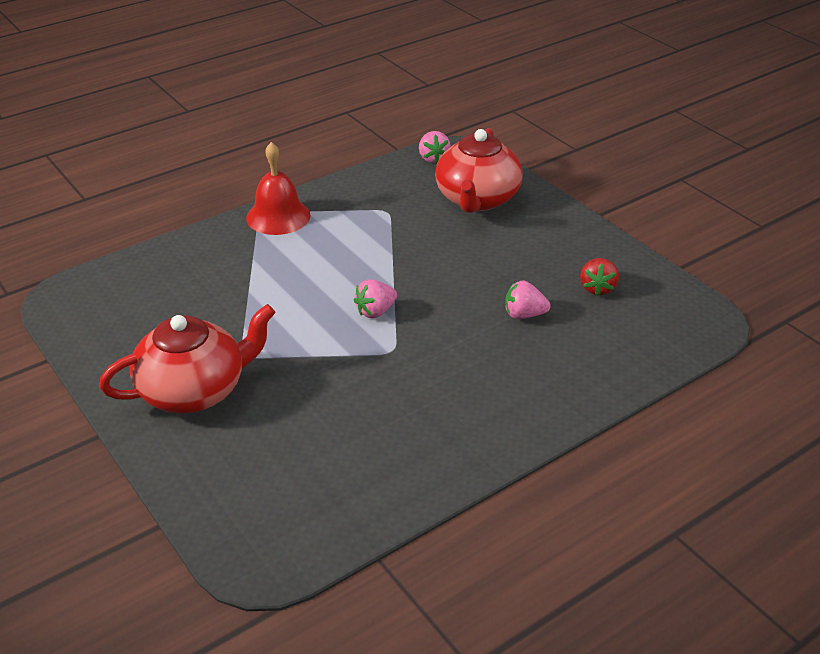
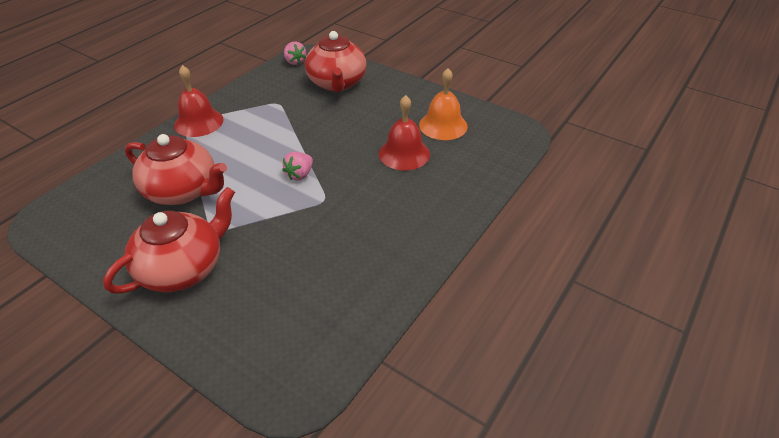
camera: 20 degrees left, 5 degrees up
(227, 299) = (183, 191): none -> red teapot
(524, 315) = (404, 153): pink strawberry -> red bell
(597, 288) = (443, 125): red strawberry -> orange bell

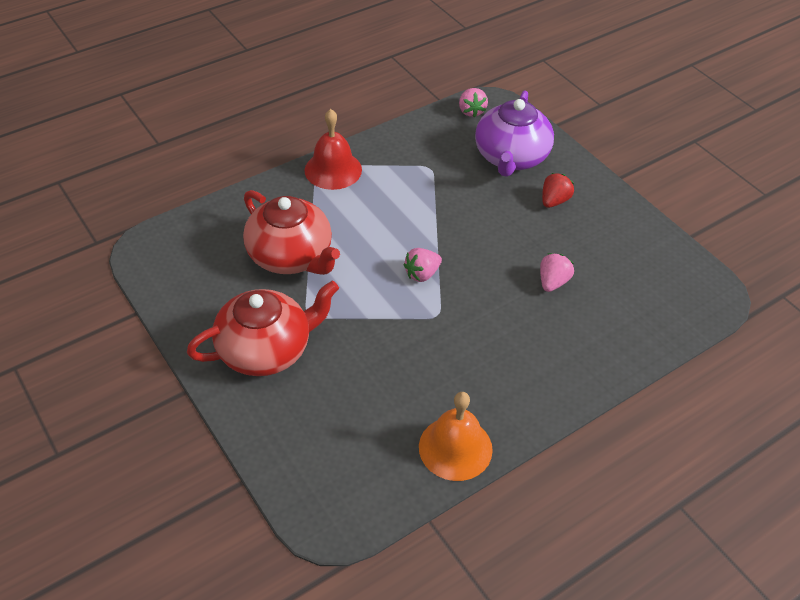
camera: 20 degrees right, 5 degrees up
(337, 83) = (511, 157): red teapot -> purple teapot
(381, 102) = (554, 201): none -> red strawberry
(404, 153) = (552, 282): red bell -> pink strawberry
(443, 125) = (617, 256): orange bell -> orange bell (455, 448)

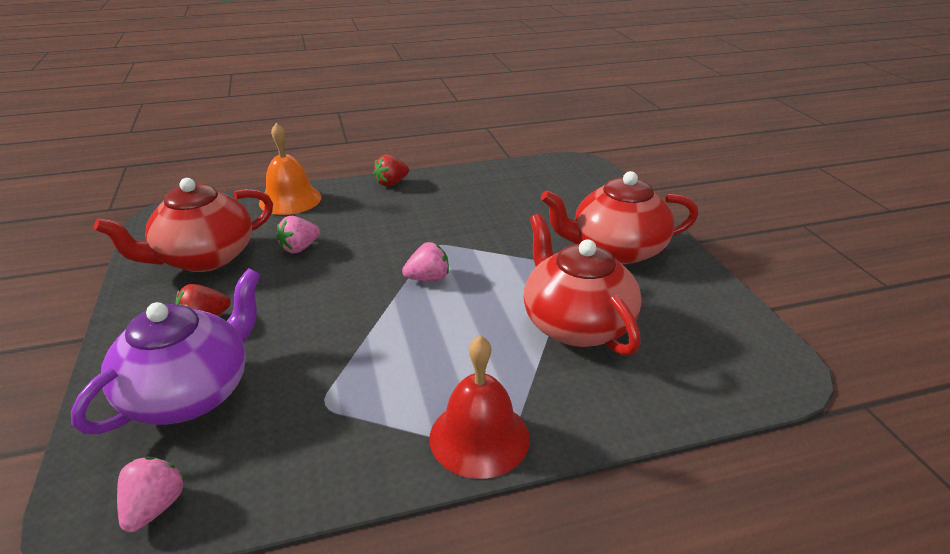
camera: 160 degrees left, 15 degrees down
(455, 448) = (474, 176): orange bell -> orange bell (290, 199)
(543, 406) = (391, 183): none -> red strawberry
(618, 253) = (204, 258): none -> red teapot

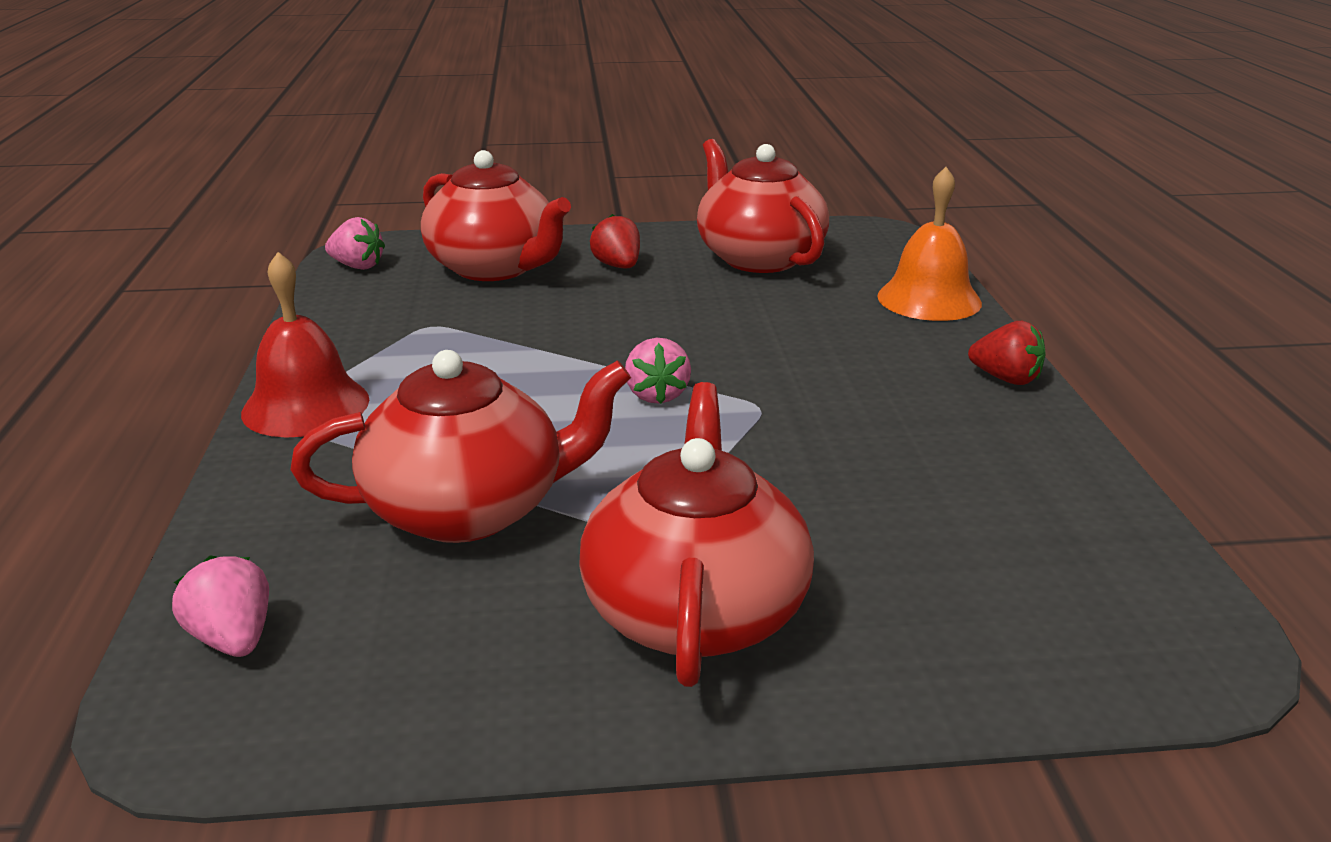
camera: 100 degrees right, 5 degrees down
(190, 393) = (495, 268): purple teapot -> red teapot
(300, 248) = (771, 308): pink strawberry -> pink strawberry (233, 638)
(391, 183) = (1006, 379): red strawberry -> red strawberry turned 150 degrees clockwise

